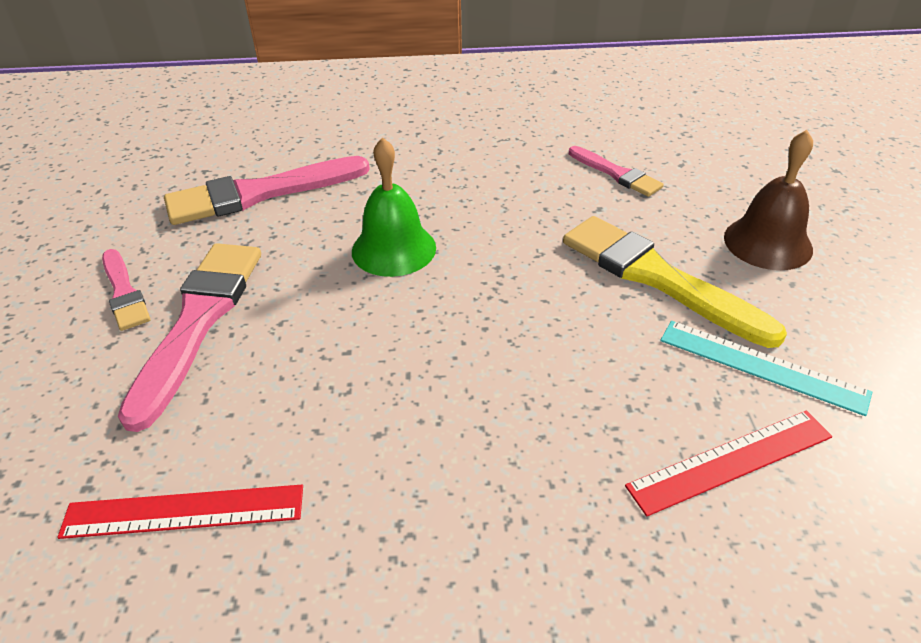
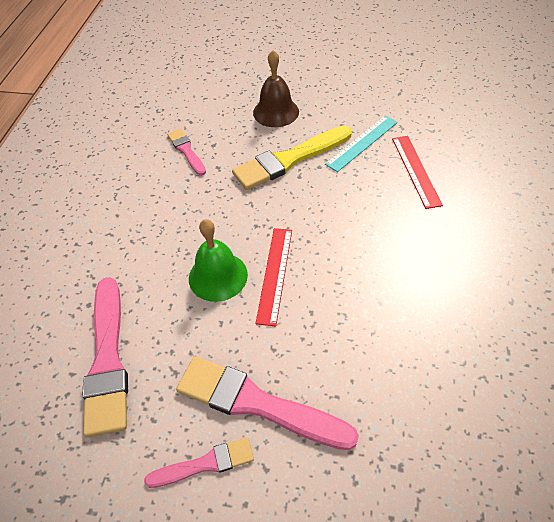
camera: 75 degrees left, 10 degrees up
(184, 511) = (424, 405): red ruler -> red ruler (274, 274)
(616, 174) = (186, 151): pink brush -> pink brush turned 90 degrees counterclockwise

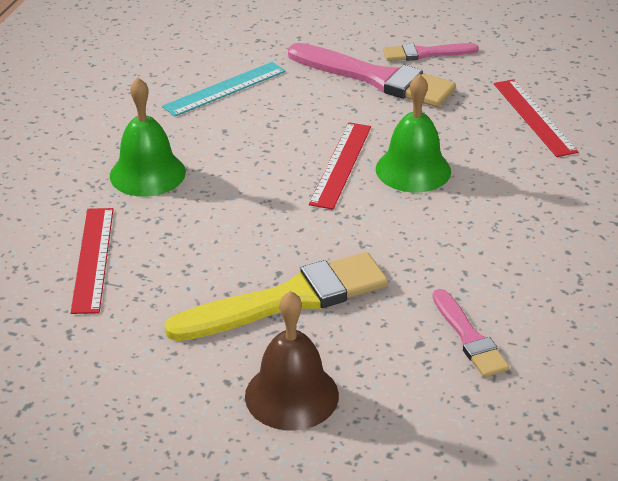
camera: 175 degrees left, 15 degrees down
(108, 360) = (534, 117): pink brush -> red ruler
(362, 143) = (154, 312): turquoise ruler -> turquoise ruler (225, 89)
(419, 244) = (147, 173): none -> green bell

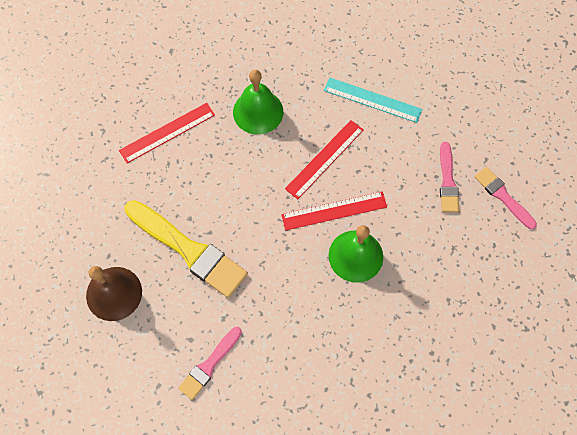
camera: 60 degrees right, 30 degrees up
(376, 78) = (447, 181): pink brush -> pink brush, size x0.55
(534, 117) = (469, 304): red ruler -> red ruler (324, 159)

